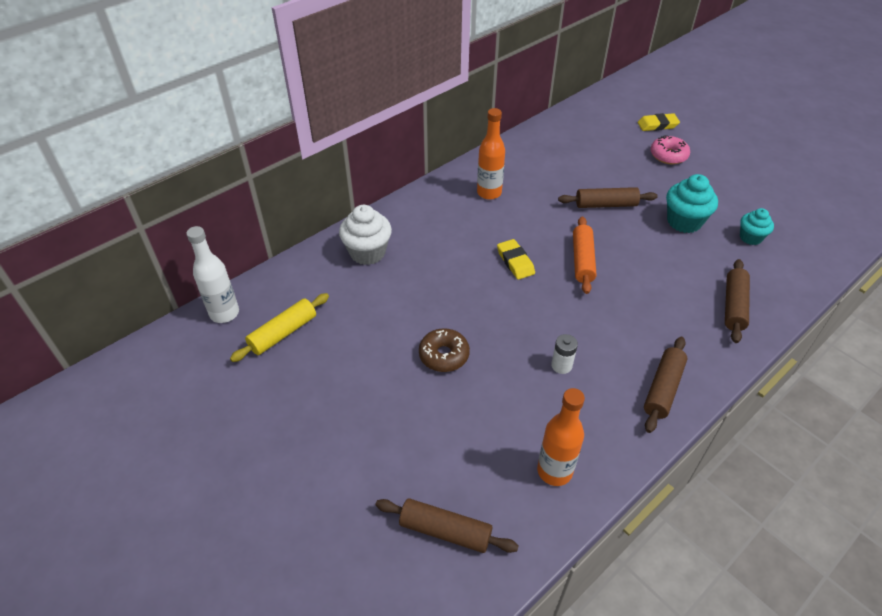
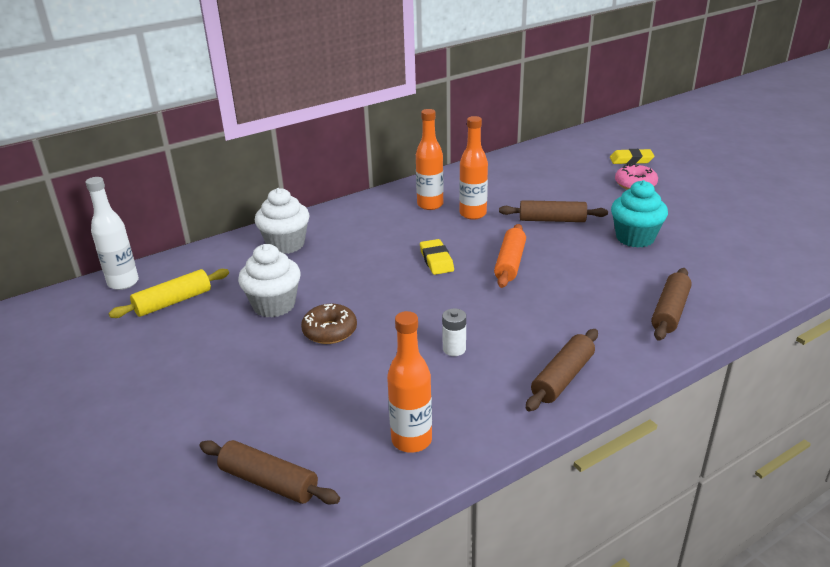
camera: 10 degrees right, 15 degrees down
(381, 329) = (274, 305): none -> white cupcake
(532, 202) = (473, 214): none -> orange bottle
(750, 237) = (708, 255): turquoise cupcake -> none

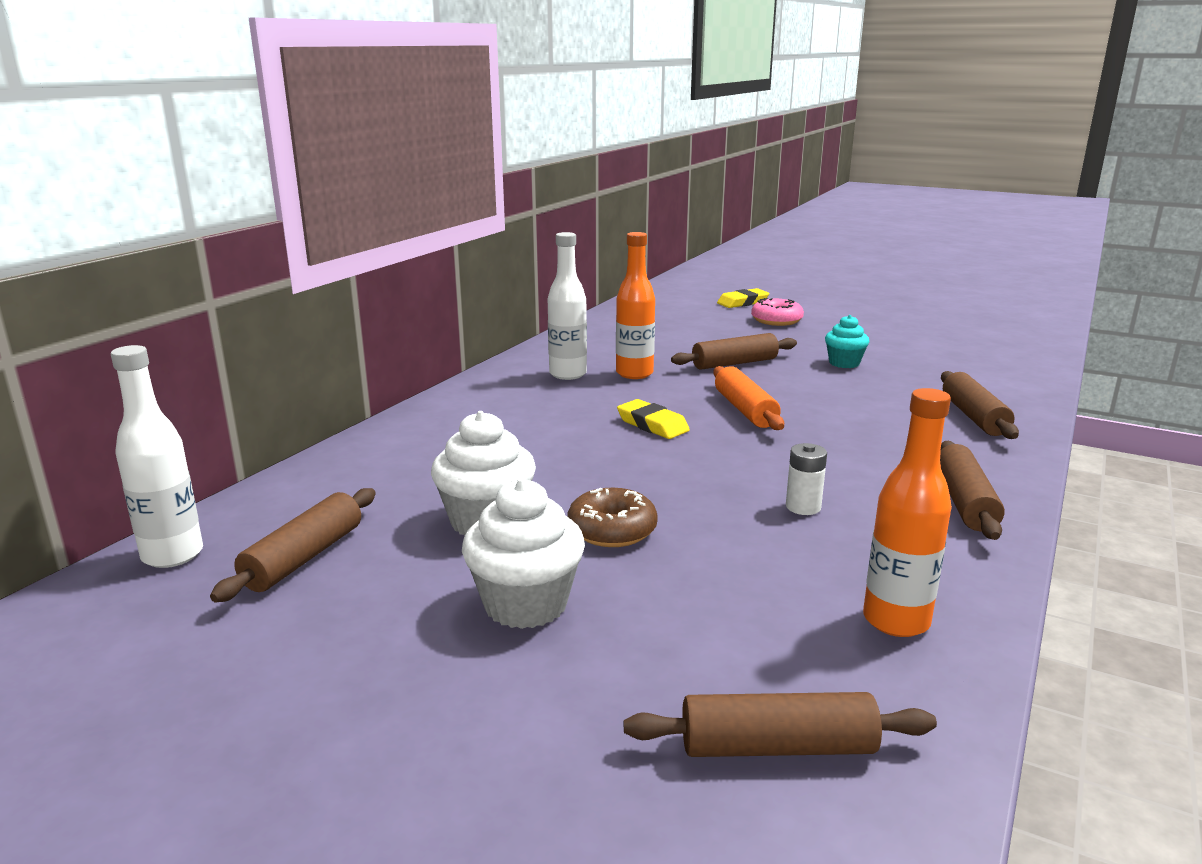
camera: 30 degrees left, 10 degrees down
(173, 302) = (304, 558): yellow rolling pin -> brown rolling pin
(286, 244) = (414, 450): white cupcake -> white cupcake (525, 604)
(430, 205) = (568, 374): orange bottle -> white bottle
(635, 238) = (844, 363): turquoise cupcake -> turquoise cupcake, size x0.63

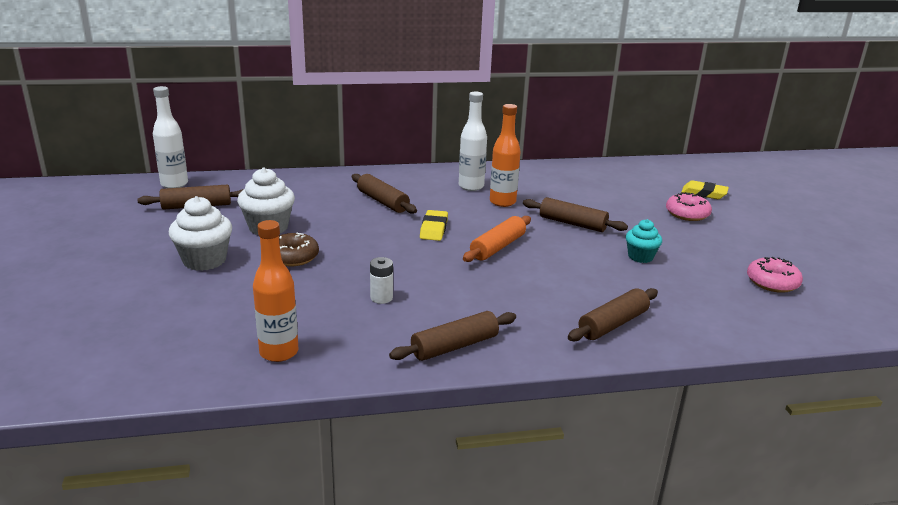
camera: 50 degrees right, 5 degrees up
(777, 747) = (143, 346): brown rolling pin -> brown rolling pin (382, 201)
(945, 340) = (772, 282): none -> pink donut

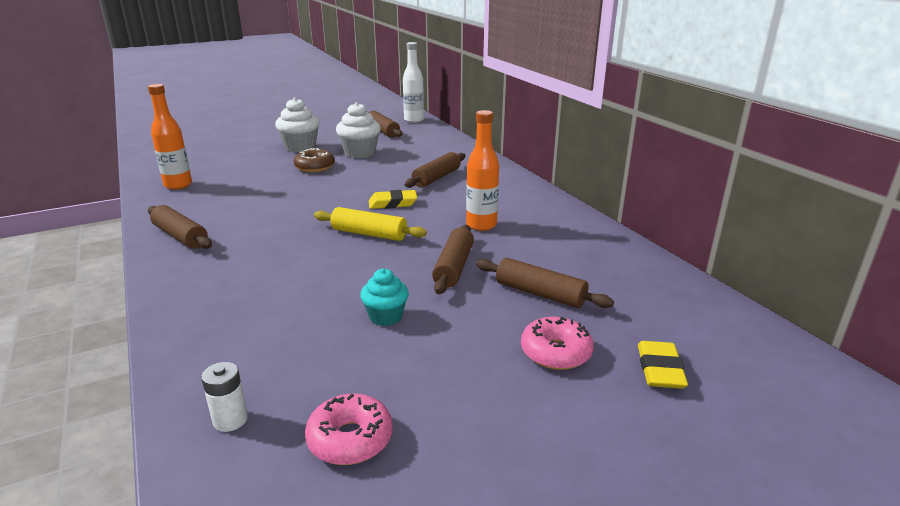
camera: 75 degrees right, 0 degrees up
(381, 298) = (257, 202): white battery -> white battery (230, 420)
(471, 186) = (507, 206): white bottle -> none
(497, 247) = (369, 234): orange rolling pin -> yellow rolling pin
(613, 324) = (217, 306): brown rolling pin -> brown rolling pin (540, 294)

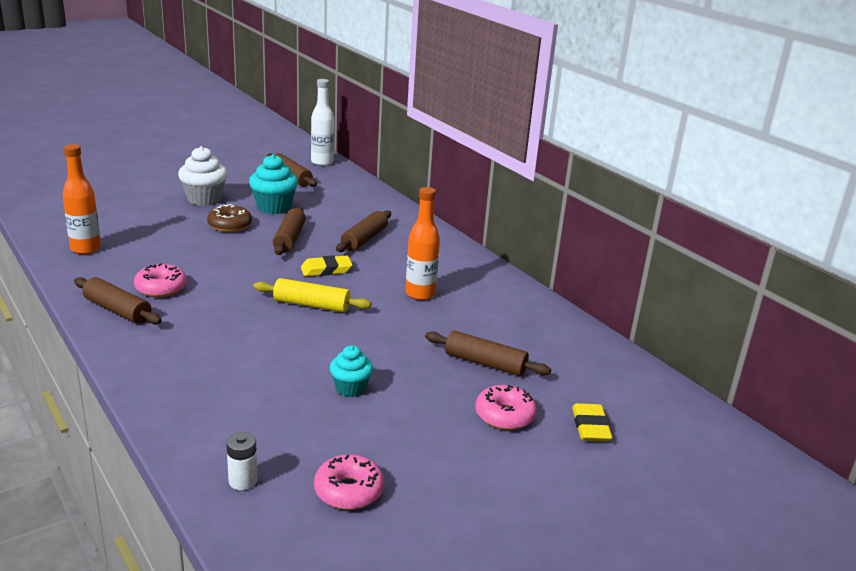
camera: 10 degrees left, 0 degrees up
(230, 217) = (161, 288): none -> pink donut
(360, 153) = (274, 207): white cupcake -> turquoise cupcake
(454, 267) = (402, 339): brown rolling pin -> brown rolling pin (289, 238)

